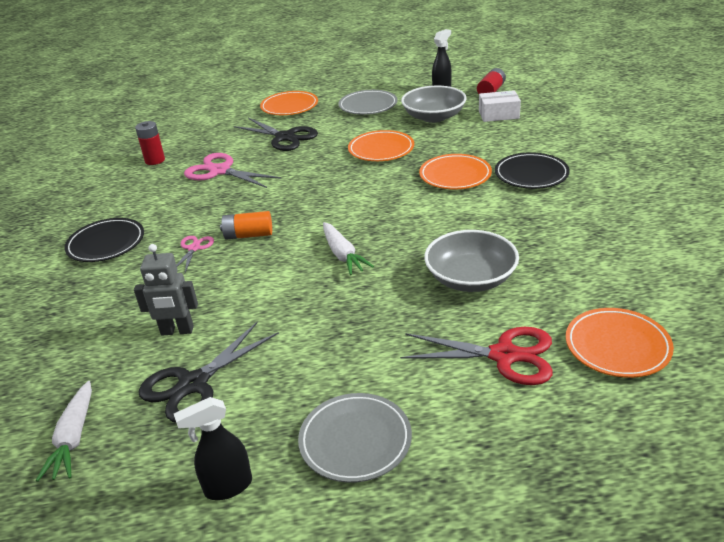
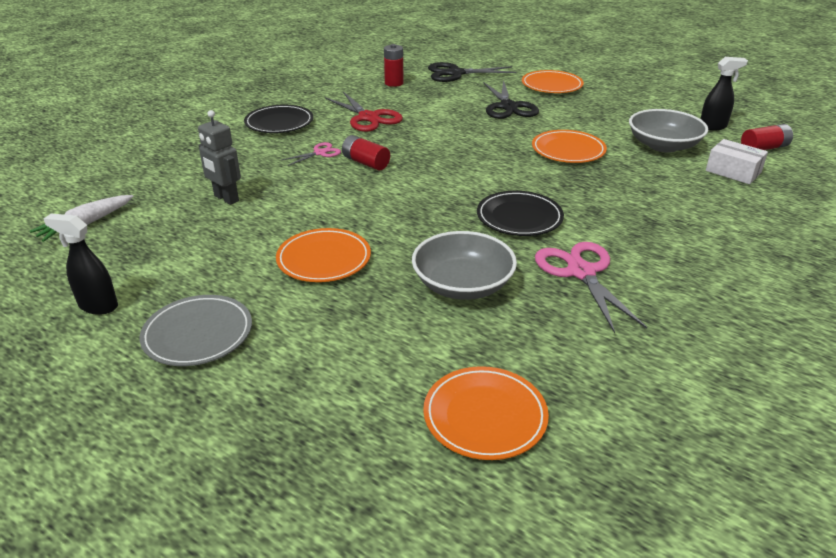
camera: 40 degrees right, 0 degrees up
(194, 384) = (181, 235): black scissors -> black scissors (456, 73)
(220, 171) = (422, 110): pink scissors -> pink scissors (581, 272)
(248, 235) = (366, 163): orange battery -> red battery
(342, 255) = (402, 211): white carrot -> none
(368, 105) = (618, 111): grey plate -> none
(455, 175) = (595, 201): orange plate -> orange plate (324, 259)
(504, 355) = (384, 355): red scissors -> red scissors (368, 118)
(531, 174) = (670, 236): black plate -> black plate (519, 217)

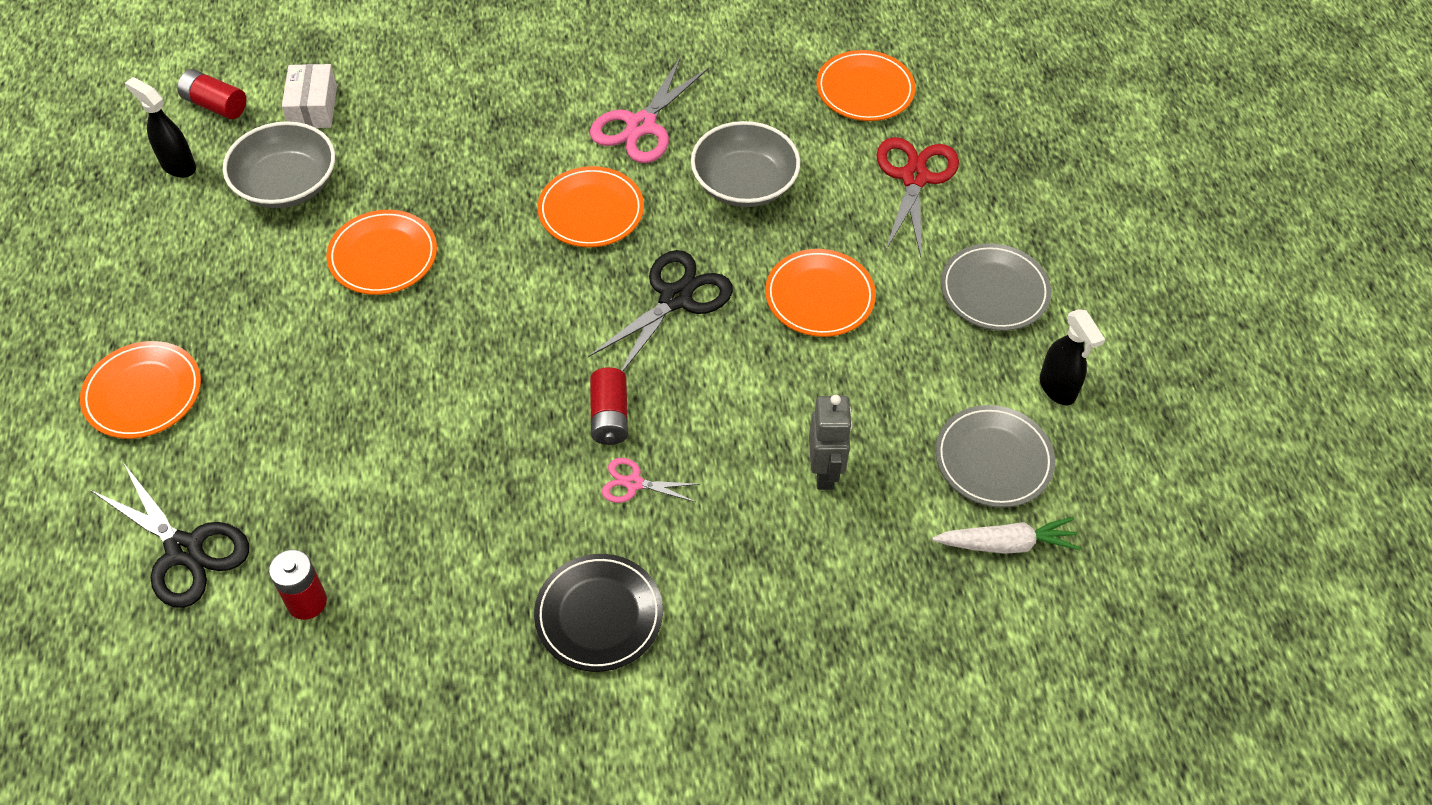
camera: 135 degrees left, 20 degrees up
(122, 250) = (993, 459): none -> grey plate
(368, 118) = (476, 523): red scissors -> red scissors (914, 178)
(508, 107) = (285, 392): black scissors -> black scissors (675, 298)
(519, 217) = (591, 211): black plate -> orange plate

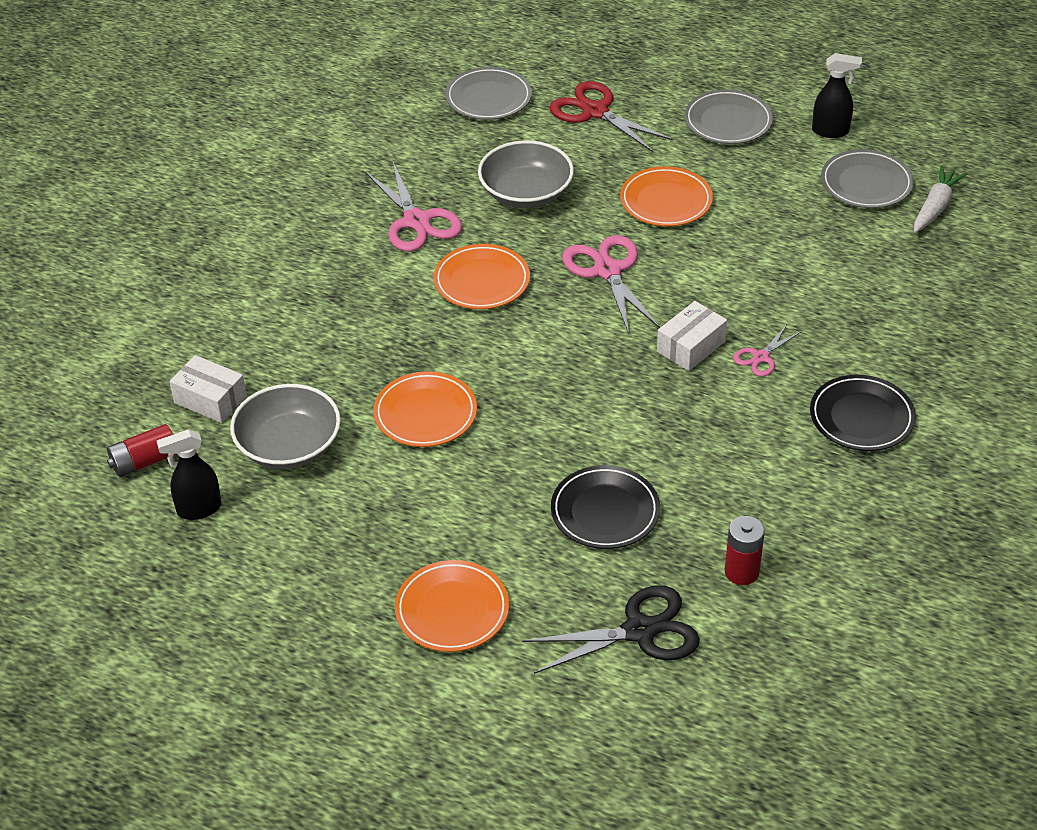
camera: 55 degrees left, 10 degrees down
(330, 451) = (605, 511): none -> black plate
(609, 416) = (691, 346): red battery -> white box
(675, 298) = (607, 271): black scissors -> pink scissors
(825, 472) = (820, 262): grey robot -> none
(865, 90) = (488, 98): orange plate -> grey plate

